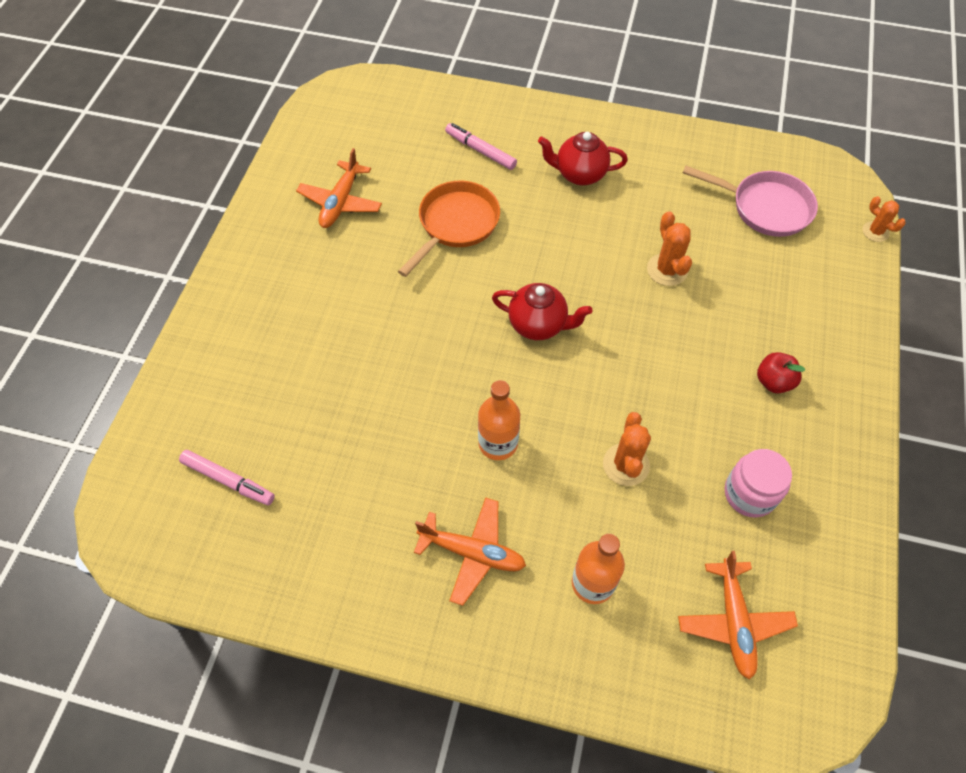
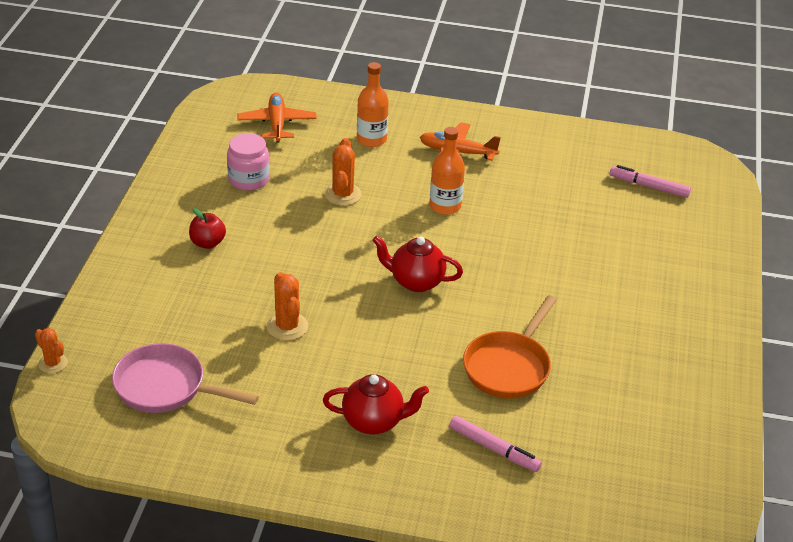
camera: 175 degrees right, 20 degrees down
(340, 202) = (639, 388): orange plane -> none

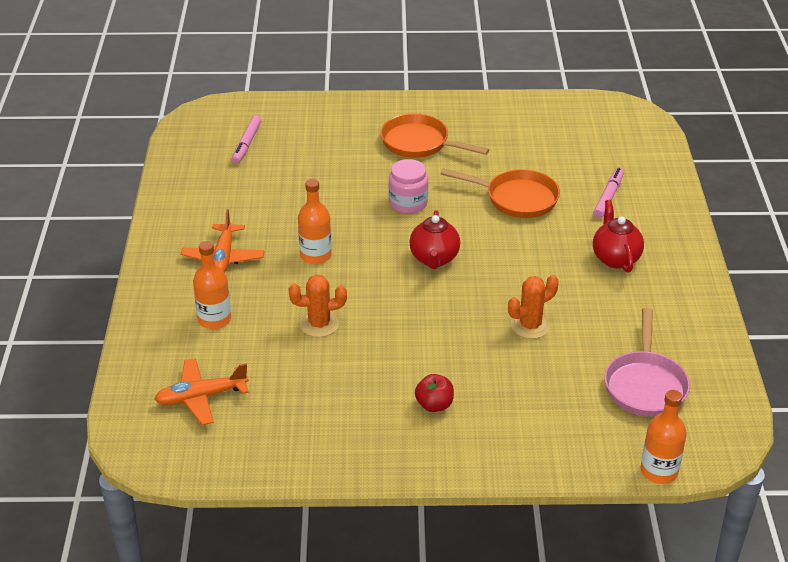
camera: 100 degrees left, 0 degrees up
(53, 363) = (659, 471): orange cactus -> orange bottle
(248, 179) = (315, 398): pink jar -> pink jar (408, 203)
(636, 310) = (419, 143): none -> orange pan

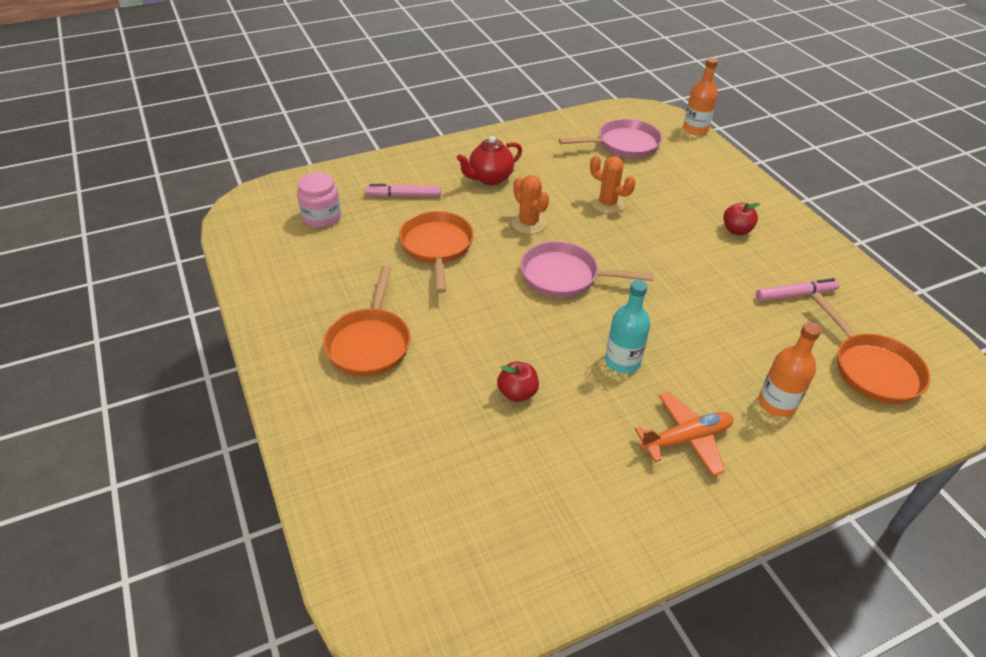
camera: 115 degrees left, 5 degrees up
(201, 397) = (872, 369): orange plane -> orange pan
(246, 144) = (451, 520): pink marker -> pink marker (795, 295)
(315, 255) = (622, 361): orange bottle -> turquoise bottle
(319, 324) = (713, 323): orange cactus -> orange cactus (528, 223)
(323, 195) = (517, 393): none -> red apple
(408, 203) = (489, 319): pink jar -> pink jar (322, 217)
(434, 259) = (565, 276): red teapot -> pink pan

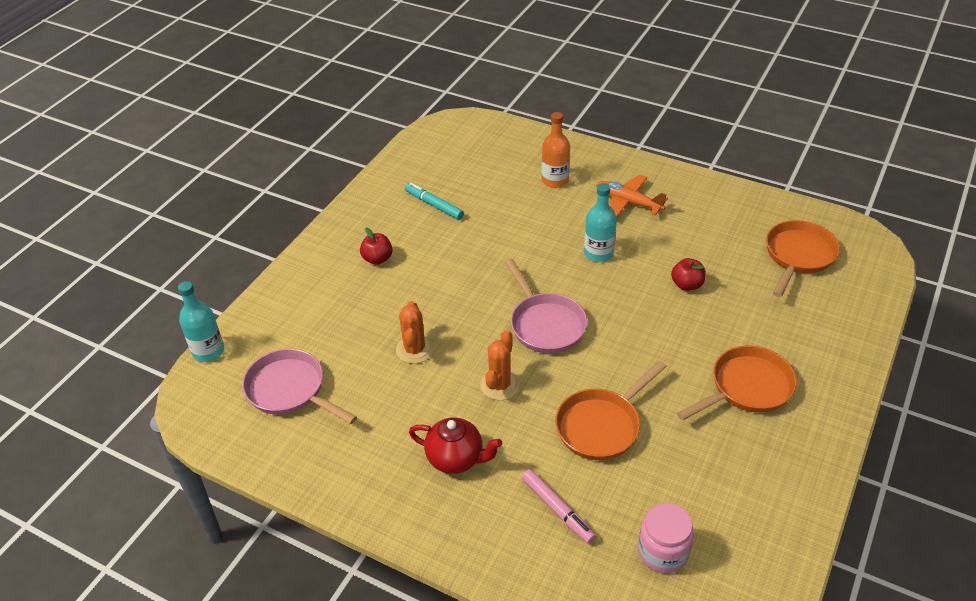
camera: 125 degrees left, 0 degrees up
(695, 129) = (208, 351): orange bottle -> turquoise bottle
(795, 295) = (434, 205): pink marker -> turquoise marker
(872, 369) = (478, 156): orange pan -> orange pan (798, 256)

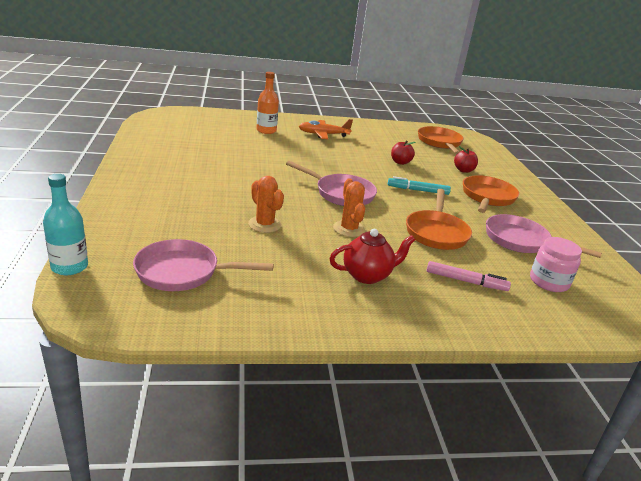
camera: 40 degrees left, 15 degrees down
(377, 259) = (178, 183): red apple -> red apple (463, 170)
(434, 205) = (193, 151): turquoise marker -> turquoise marker (418, 190)
(598, 253) = (333, 157): turquoise bottle -> none
(704, 478) = (521, 241): none -> pink pan

